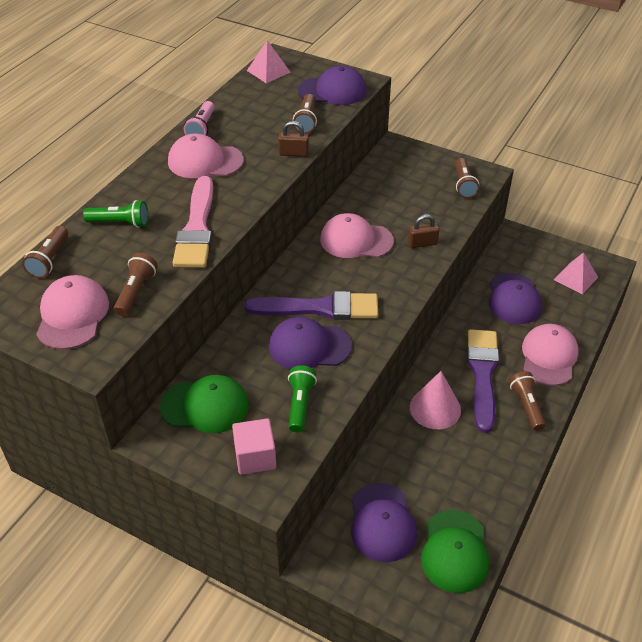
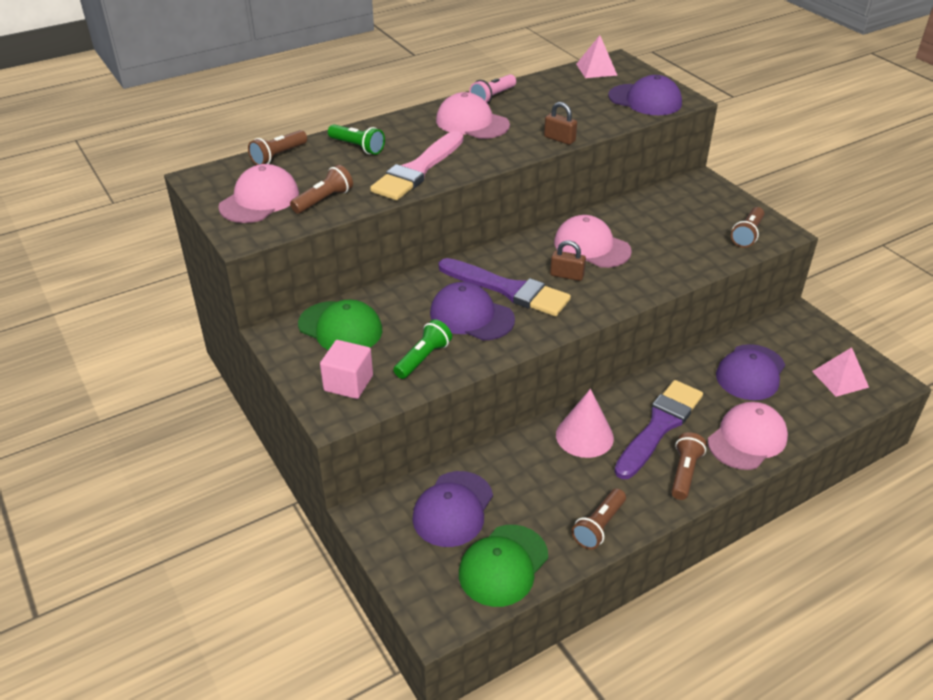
camera: 30 degrees right, 5 degrees down
(306, 121) = (596, 117): brown flashlight -> brown flashlight (599, 526)
(422, 243) = (657, 271): brown padlock -> brown padlock (567, 275)

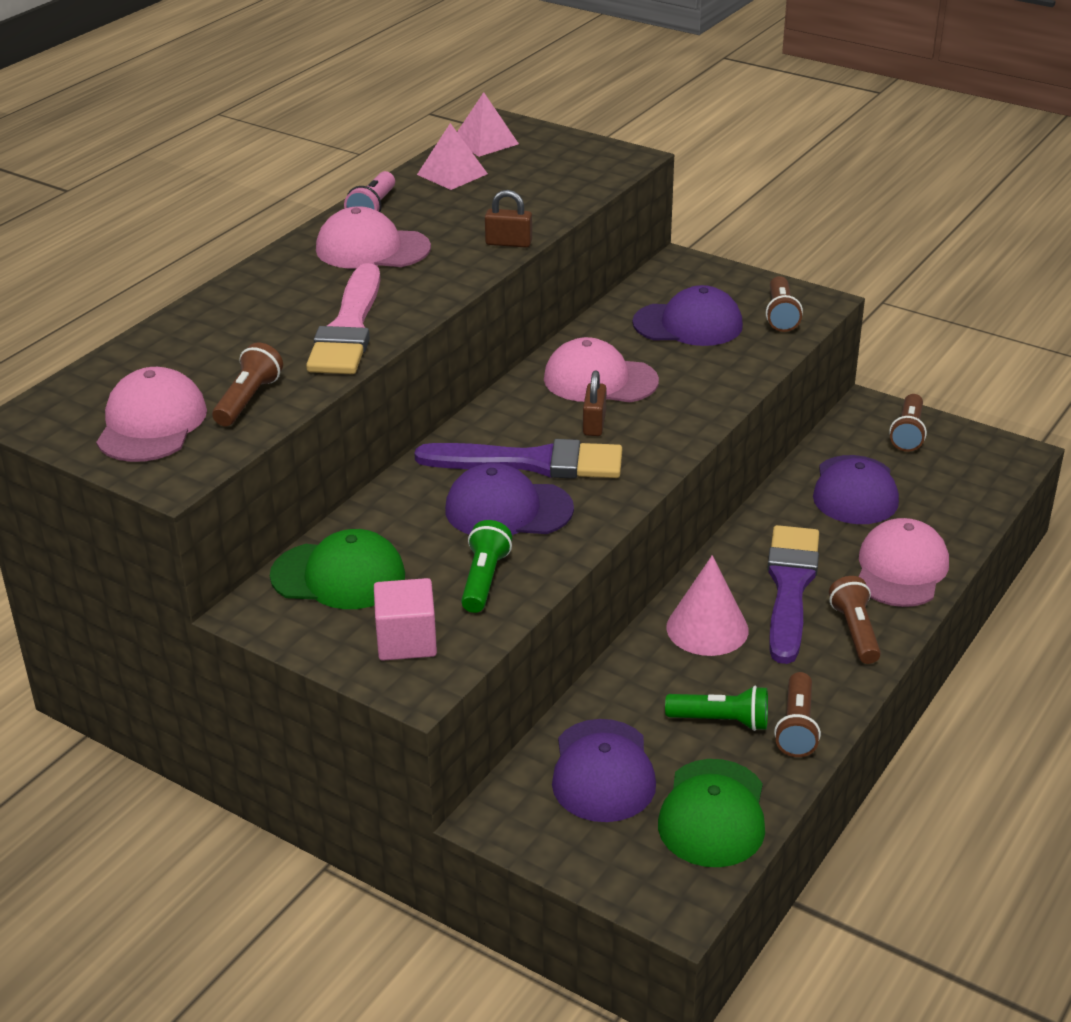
camera: 25 degrees left, 5 degrees down
(278, 156) = (126, 358): brown flashlight -> brown flashlight (908, 433)
(357, 147) = (235, 318): green flashlight -> green flashlight (721, 721)
(567, 275) = (594, 424): brown padlock -> brown padlock turned 75 degrees counterclockwise
(645, 100) = (580, 168): purple cap -> purple cap (688, 324)
(840, 379) = (960, 467): pink pyramid -> pink pyramid (452, 174)

